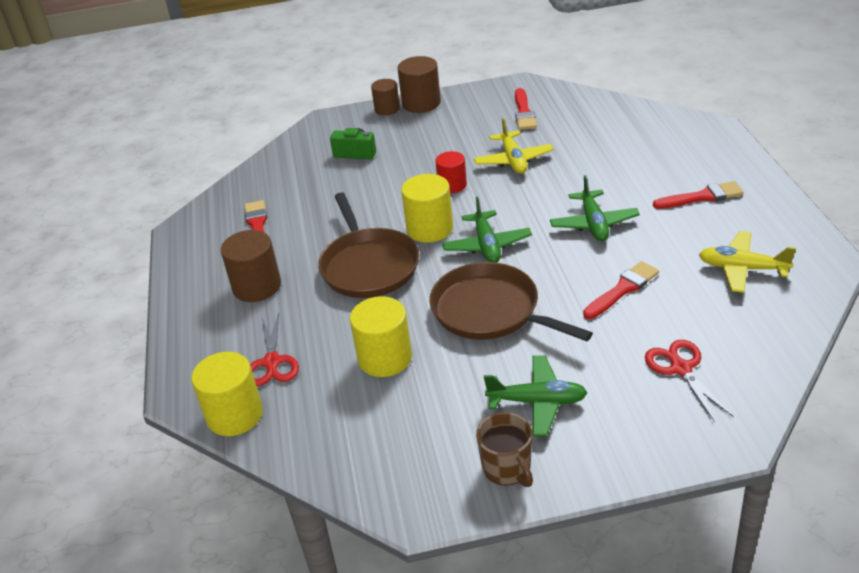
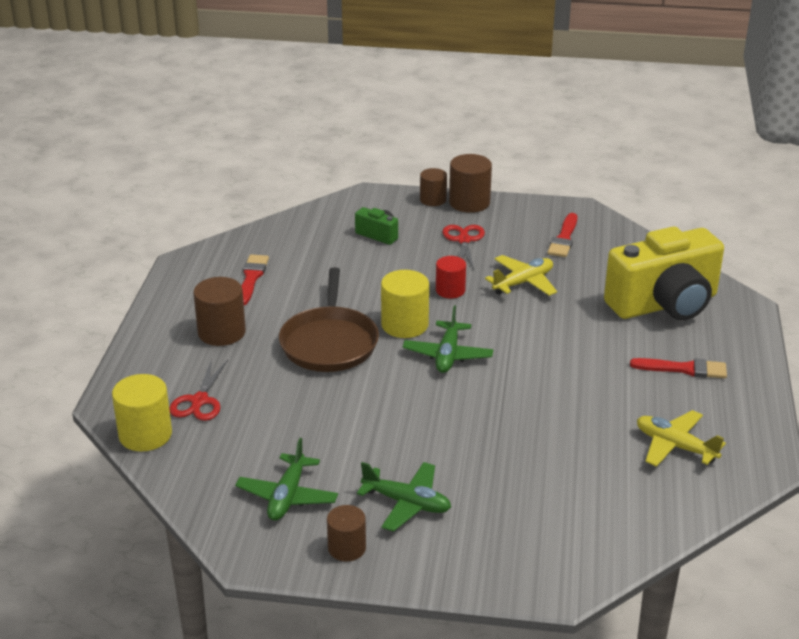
camera: 15 degrees right, 5 degrees down
(385, 358) = (297, 426): yellow cylinder -> none
(490, 311) = (414, 414): brown pan -> none
(507, 468) = (347, 548): brown mug -> brown cylinder
(513, 160) = (523, 283): yellow plane -> yellow plane turned 135 degrees counterclockwise
(593, 224) = (561, 364): green plane -> green plane (287, 496)
(623, 289) = (548, 431): red brush -> none
(647, 145) = (664, 304): none -> yellow camera
(681, 369) = (554, 515): red scissors -> red scissors (464, 240)

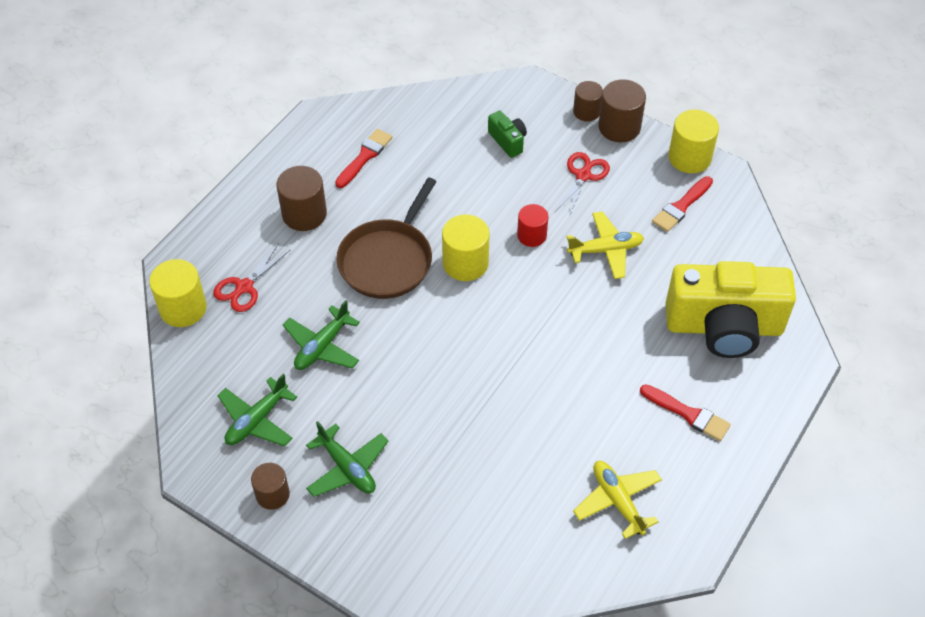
camera: 25 degrees right, 20 degrees up
(447, 355) = (481, 314): green plane -> green plane (322, 346)
(544, 207) = (689, 157): none -> yellow cylinder

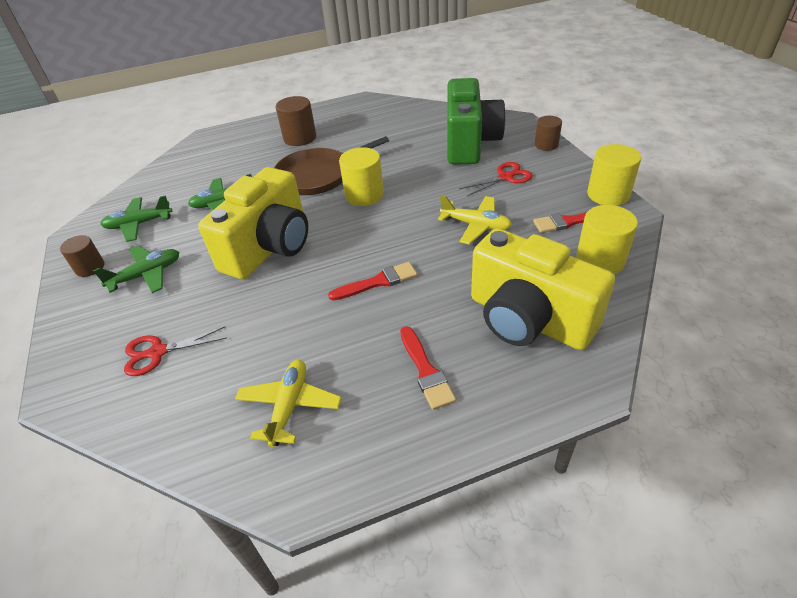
camera: 40 degrees right, 10 degrees down
(183, 308) = (182, 156): yellow cylinder -> yellow cylinder (600, 260)
(244, 287) = (224, 159): red scissors -> red scissors (158, 352)
(347, 468) = (147, 275): green plane -> green plane turned 120 degrees counterclockwise
(365, 157) = (368, 124): red brush -> red brush (378, 282)
(437, 373) = (270, 247): none -> yellow camera
(508, 141) = (469, 143): green camera -> green camera, size x2.39
(531, 235) = (428, 197): red cylinder -> none
(619, 127) = (564, 160): brown cylinder -> none

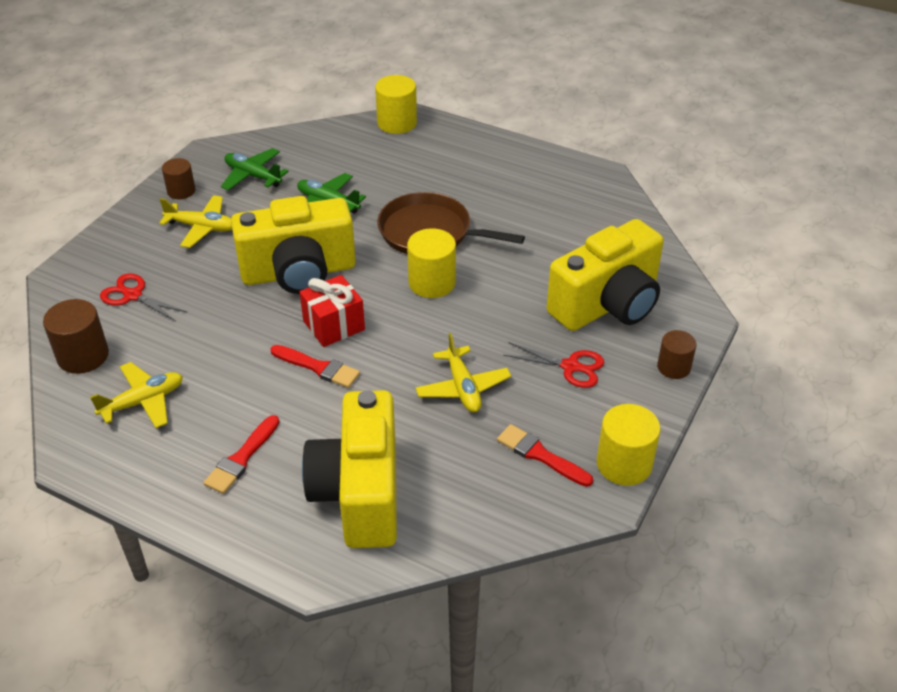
camera: 45 degrees right, 0 degrees up
(147, 275) = (201, 227): green plane -> yellow plane
(300, 138) = (478, 178): brown cylinder -> brown cylinder (83, 356)
(345, 255) = (334, 325): none -> red gift
(469, 143) = (607, 304): green camera -> yellow camera
(600, 260) = (496, 507): yellow cylinder -> yellow cylinder (397, 123)

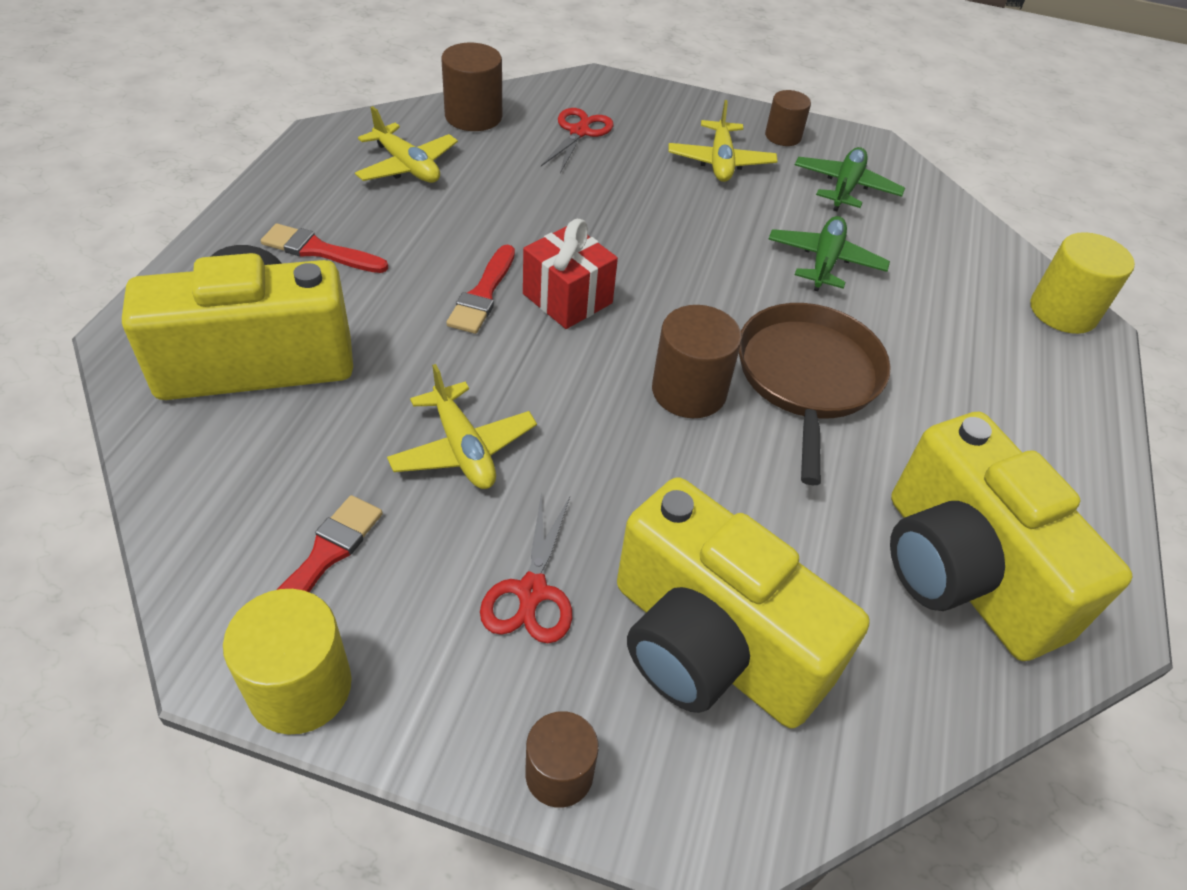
camera: 75 degrees right, 5 degrees up
(299, 272) = (664, 253): yellow camera -> yellow camera (962, 572)
(432, 283) = (689, 391): yellow cylinder -> brown cylinder
(462, 388) = (463, 449): yellow plane -> yellow plane turned 90 degrees counterclockwise

